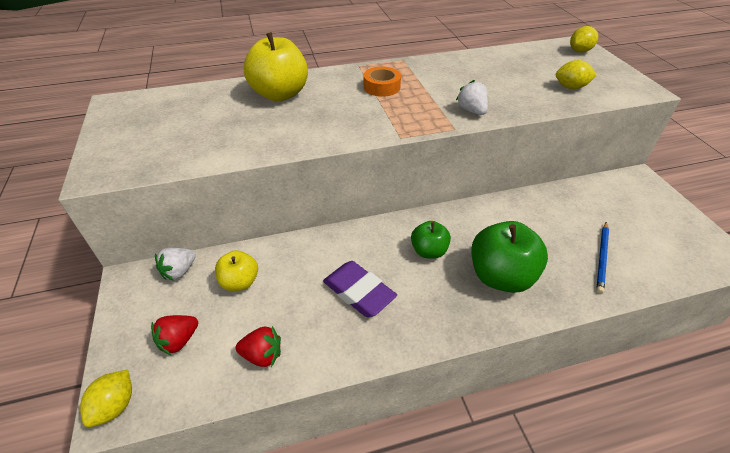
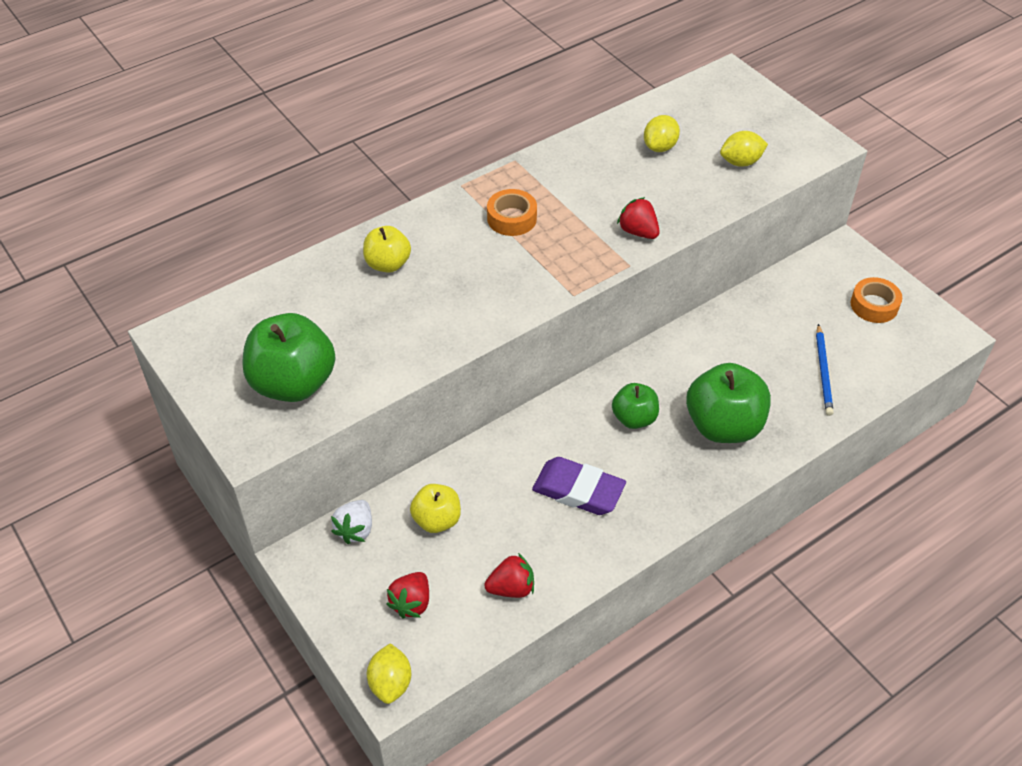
camera: 20 degrees left, 5 degrees up
(160, 145) = (293, 383): none -> green apple
(280, 94) = (388, 264): yellow apple -> yellow apple, size x0.58
(471, 111) = (638, 232): white strawberry -> red strawberry
(579, 51) = (735, 90): yellow lemon -> yellow lemon (660, 147)
(658, 220) = (874, 305): none -> orange tape

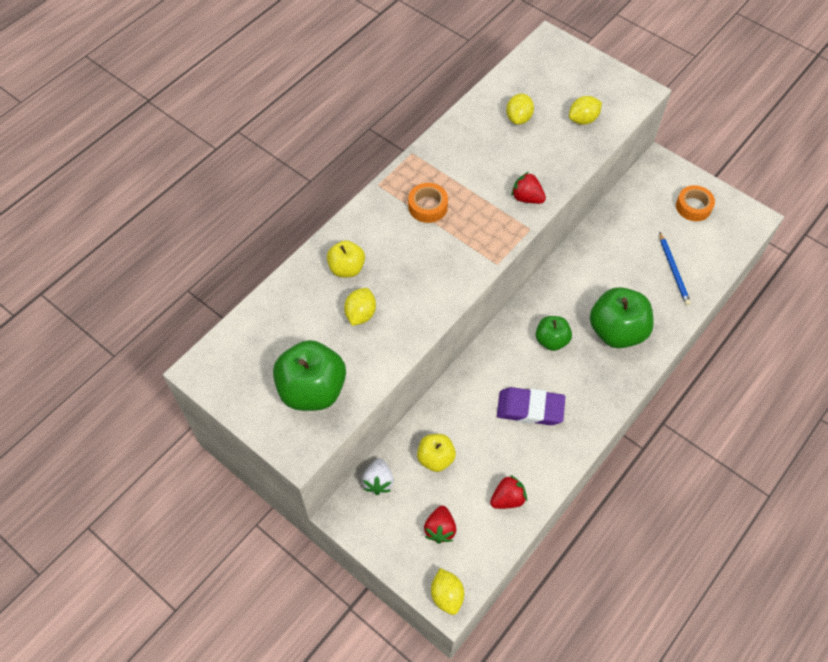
camera: 15 degrees left, 10 degrees up
(384, 315) = (360, 314): none -> yellow lemon

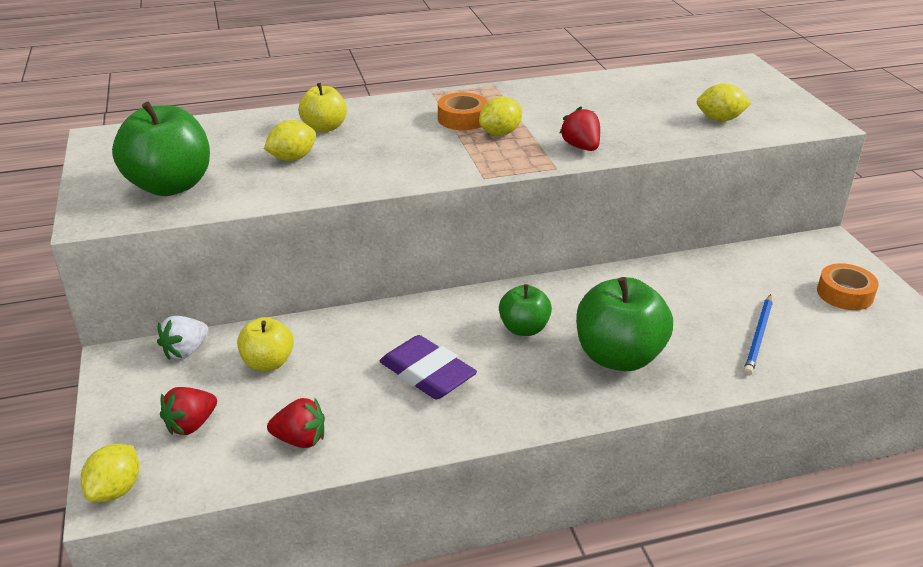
camera: 35 degrees right, 25 degrees down
(518, 118) = (641, 98): yellow lemon -> yellow lemon (500, 133)

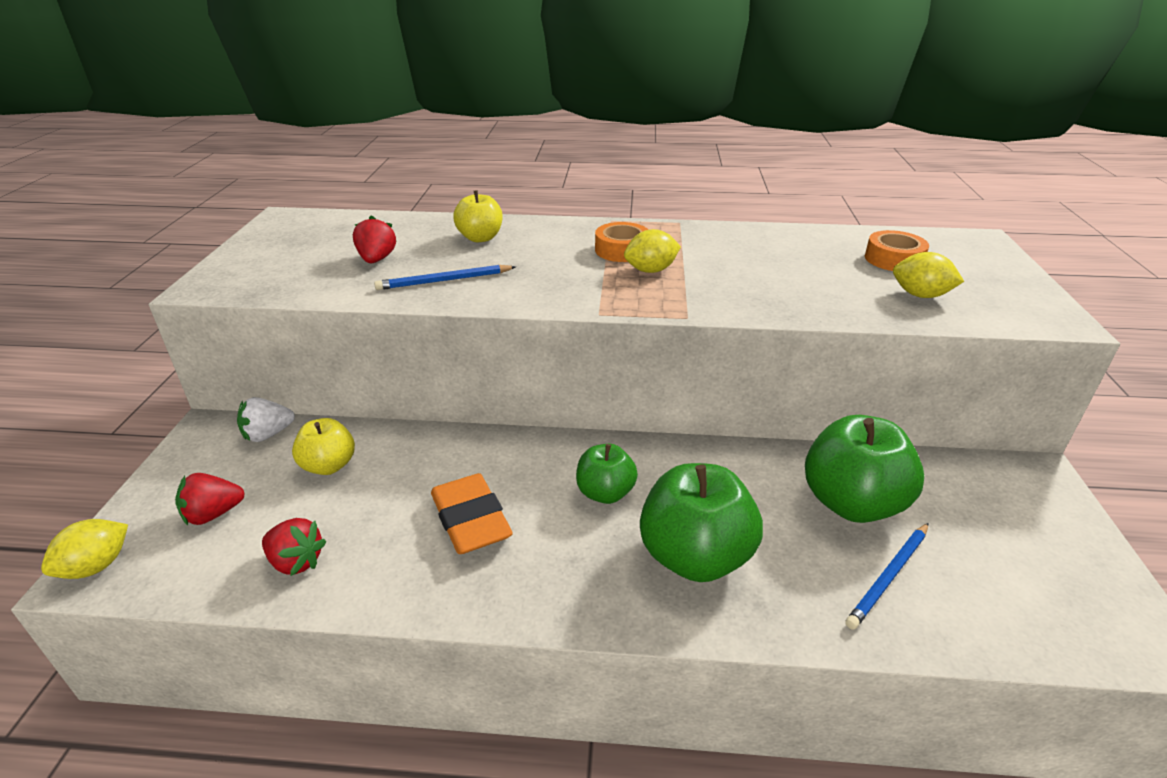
camera: 20 degrees right, 0 degrees up
(170, 186) = (296, 269): green apple -> green apple (851, 503)
(292, 158) = (426, 262): yellow lemon -> none
(325, 172) = (444, 281): none -> blue pencil
(427, 374) = (470, 520): purple eraser -> orange eraser
(581, 147) = (730, 299): red strawberry -> red strawberry (377, 259)
(845, 294) = (1035, 547): orange tape -> orange tape (893, 259)

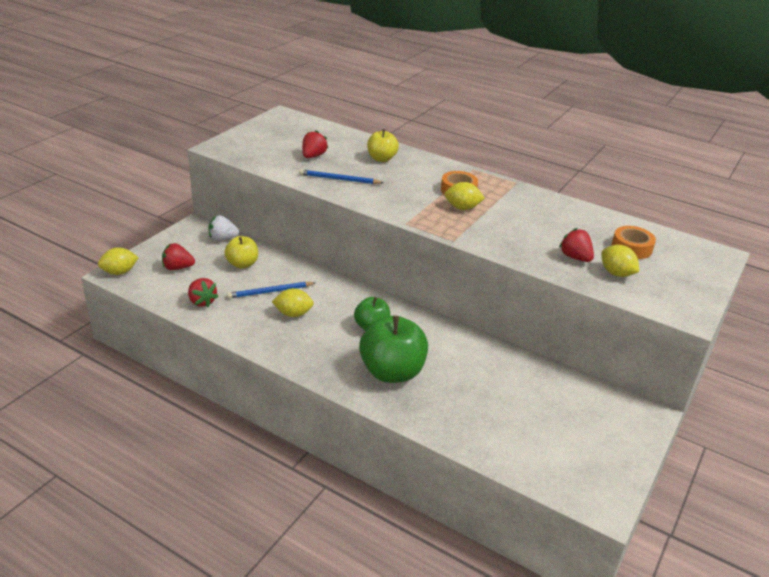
camera: 25 degrees right, 0 degrees up
(470, 520) = (293, 314): orange eraser -> yellow lemon
(851, 503) = (506, 383): green apple -> none
(853, 291) = (575, 257): none -> red strawberry
(888, 577) = (488, 421): blue pencil -> blue pencil (270, 292)

